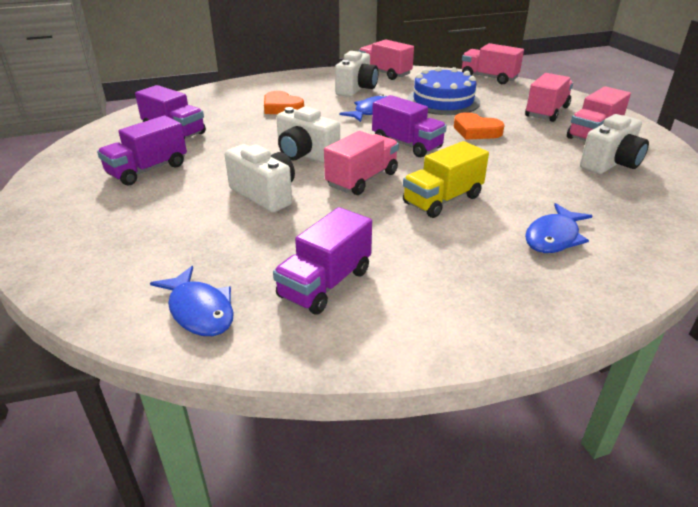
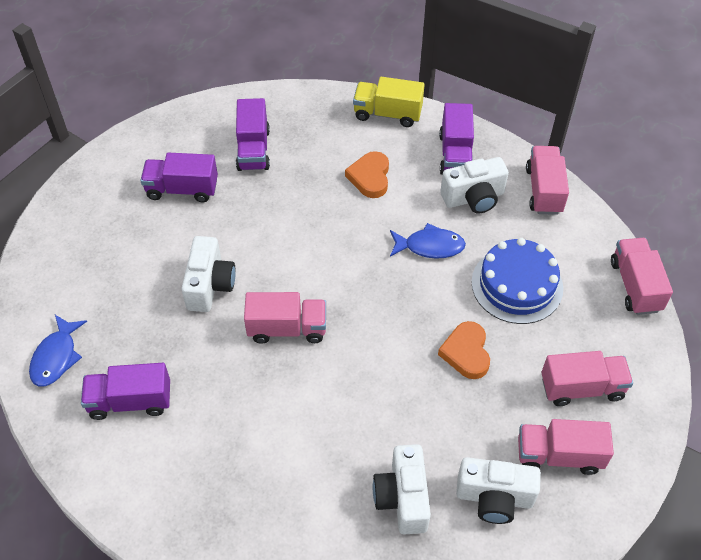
camera: 50 degrees right, 20 degrees up
(305, 155) = (294, 262): white camera -> white camera (402, 498)
(407, 145) = (382, 318): purple truck -> purple truck (455, 154)
(442, 200) = (301, 402): yellow truck -> yellow truck (387, 114)
(553, 237) = (305, 509): blue fish -> none

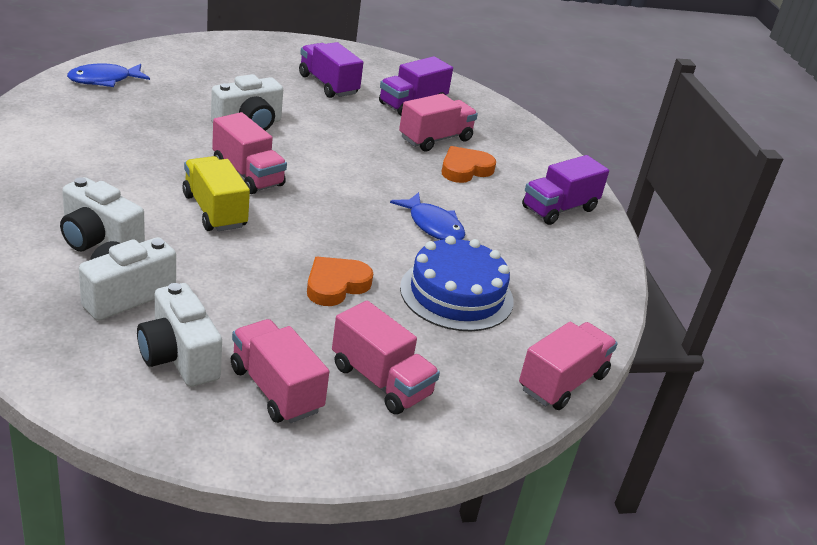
camera: 45 degrees right, 20 degrees down
(130, 401) = (94, 122): purple truck -> none
(387, 114) = (548, 158): yellow truck -> yellow truck (214, 211)
(473, 198) = (524, 235): white camera -> white camera (99, 241)
(544, 190) = (595, 277): pink truck -> pink truck (435, 139)

